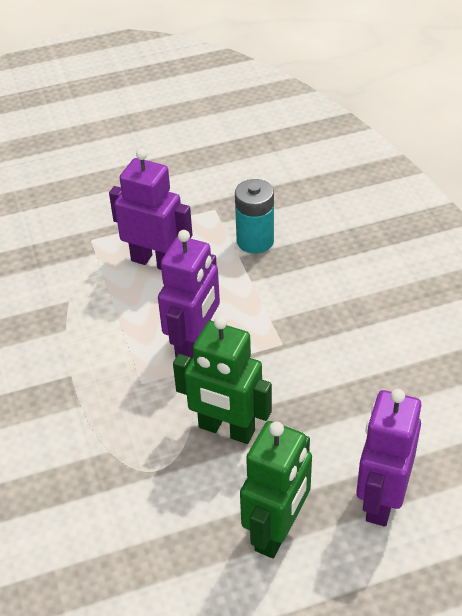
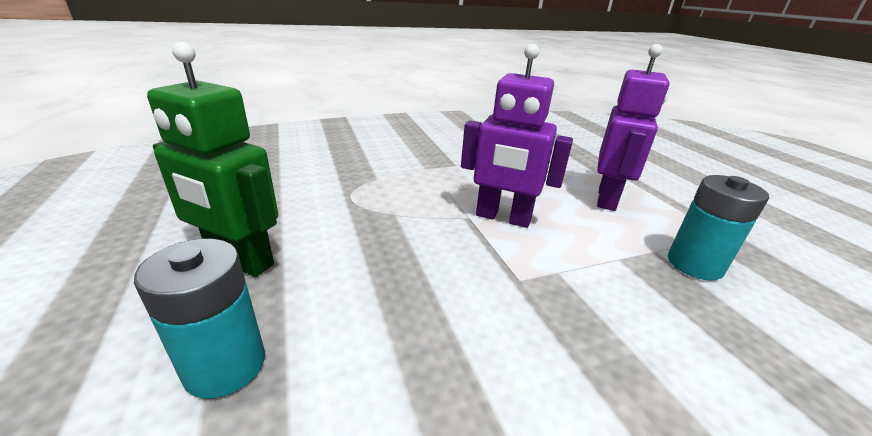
camera: 85 degrees right, 15 degrees down
(226, 429) = (387, 233): green robot -> none
(381, 500) = (225, 365): purple robot -> turquoise battery

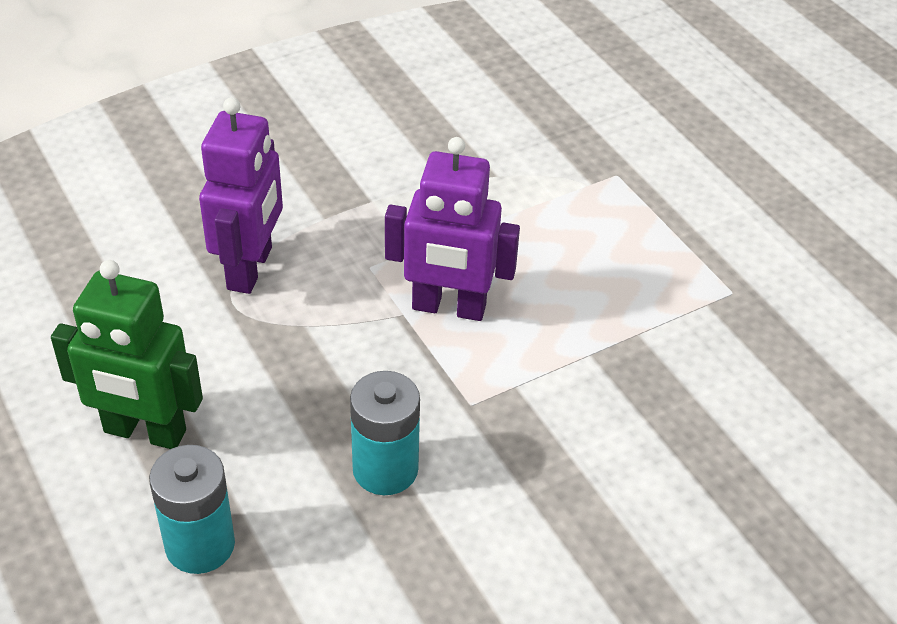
camera: 10 degrees left, 15 degrees up
(607, 199) = (595, 244): purple robot -> purple robot (250, 268)
(694, 264) = (678, 348): turquoise battery -> turquoise battery (385, 469)

